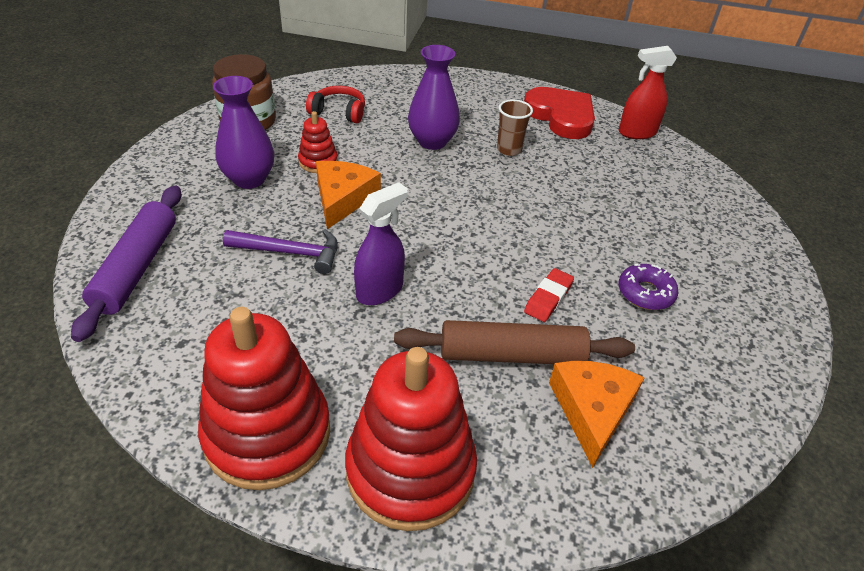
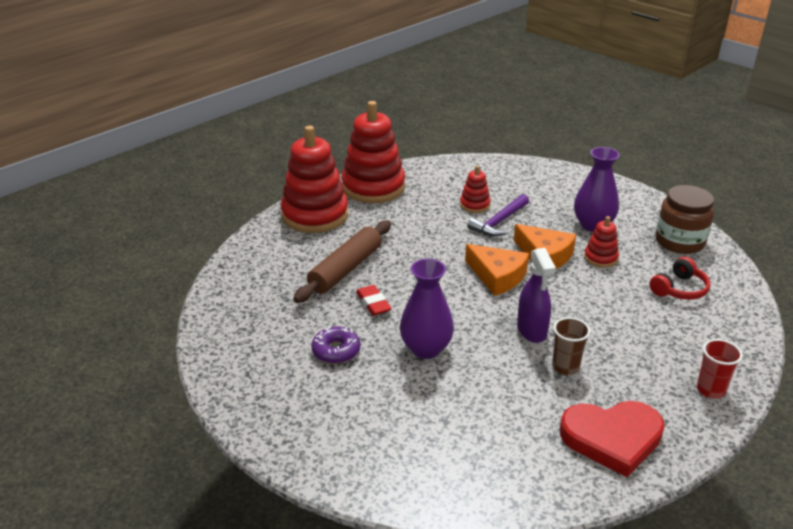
camera: 125 degrees right, 10 degrees down
(137, 268) = (522, 175): purple rolling pin -> none
(257, 288) = (475, 205): none -> red stacking toy
(380, 290) = (438, 242): purple spray bottle -> purple spray bottle (532, 330)
(432, 141) = (603, 325): purple vase -> purple vase (426, 348)
(464, 86) = (710, 390): none -> red cup
(592, 410) = (283, 280): orange cheese -> orange cheese (497, 276)
(636, 132) = (547, 488): red spray bottle -> none

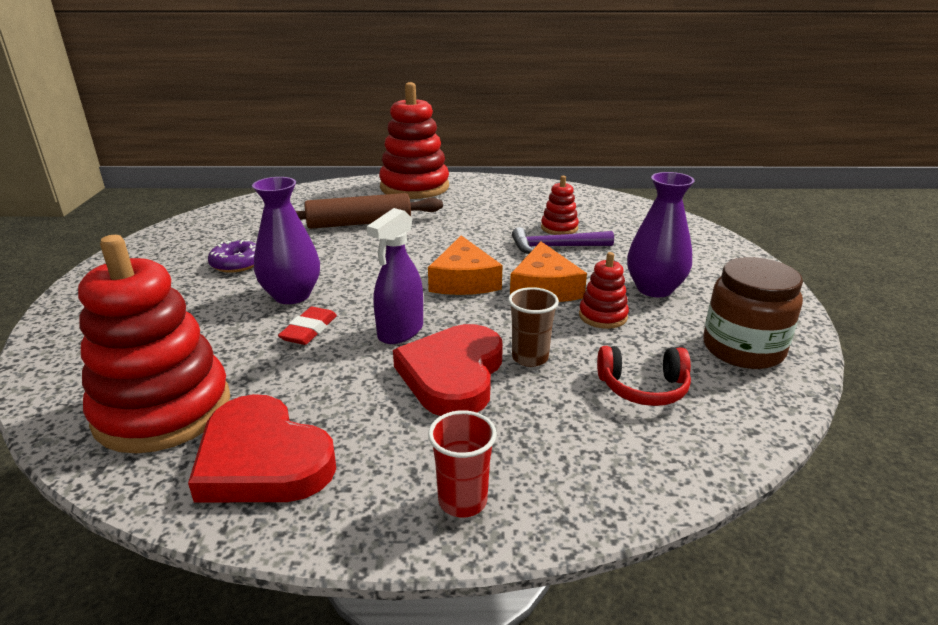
camera: 45 degrees right, 5 degrees down
(373, 187) = (496, 188): red stacking toy -> red stacking toy (163, 410)
(373, 303) = (327, 250): red eraser -> red eraser (309, 330)
(565, 367) = (363, 375): brown cup -> brown cup (530, 358)
(601, 337) = (453, 375): none -> red heart

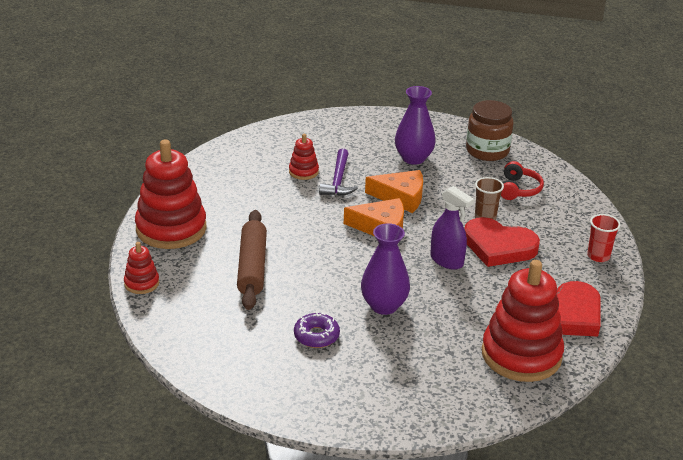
camera: 80 degrees left, 5 degrees up
(309, 330) = (437, 298): red eraser -> none
(603, 316) = (443, 184): red stacking toy -> red stacking toy (141, 283)

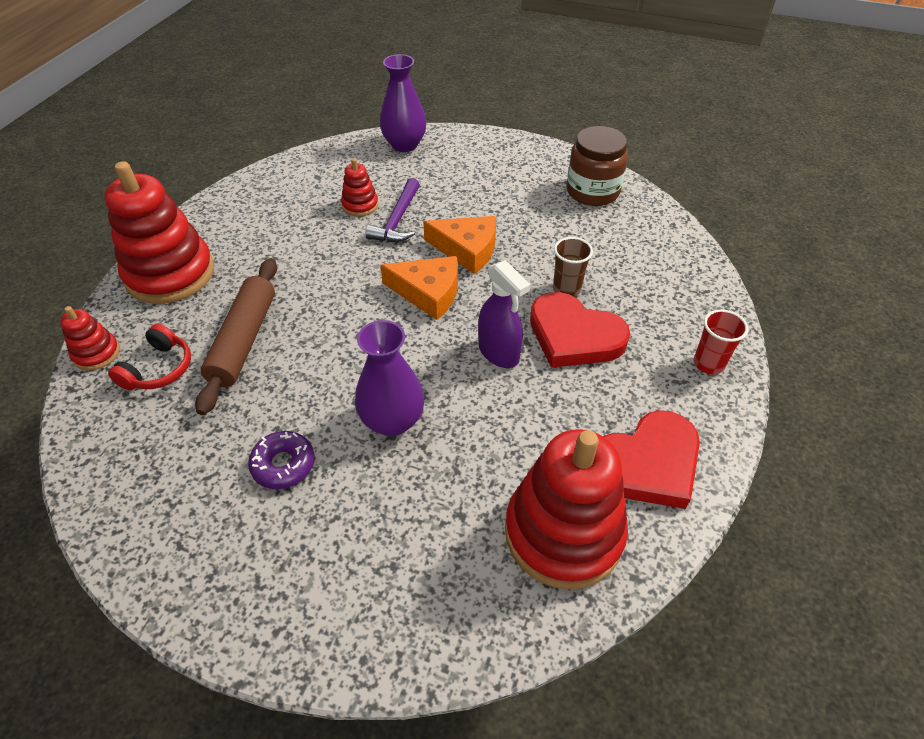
camera: 10 degrees right, 15 degrees up
(413, 158) = (498, 196): purple vase -> purple vase (404, 145)
(518, 189) = (620, 249): red headphones -> red headphones (159, 369)

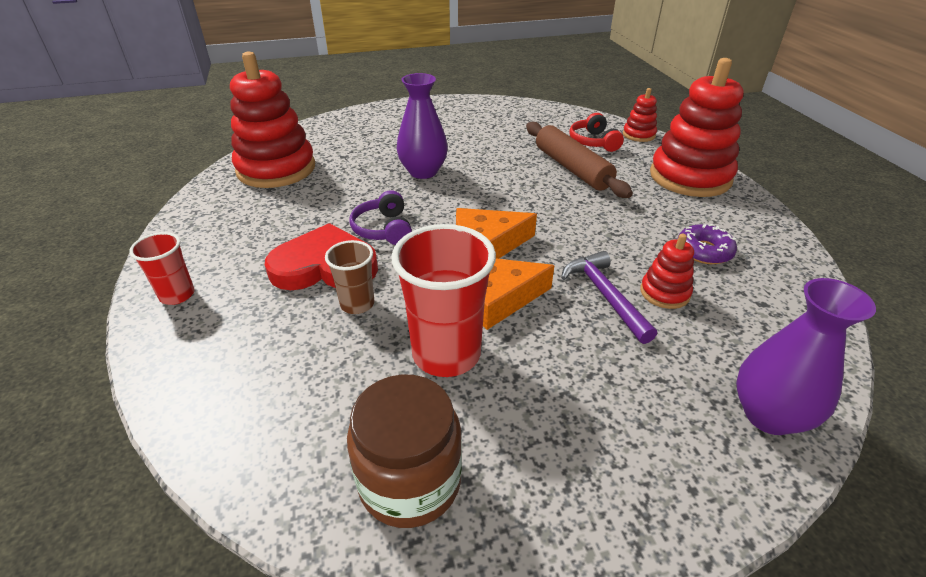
camera: 145 degrees right, 10 degrees down
(283, 464) = (462, 139): purple donut -> purple donut (704, 251)
(499, 353) = (383, 229): purple spray bottle -> purple headphones
(531, 232) = (446, 354): none -> red cup
(647, 464) = (228, 212): red heart -> none

